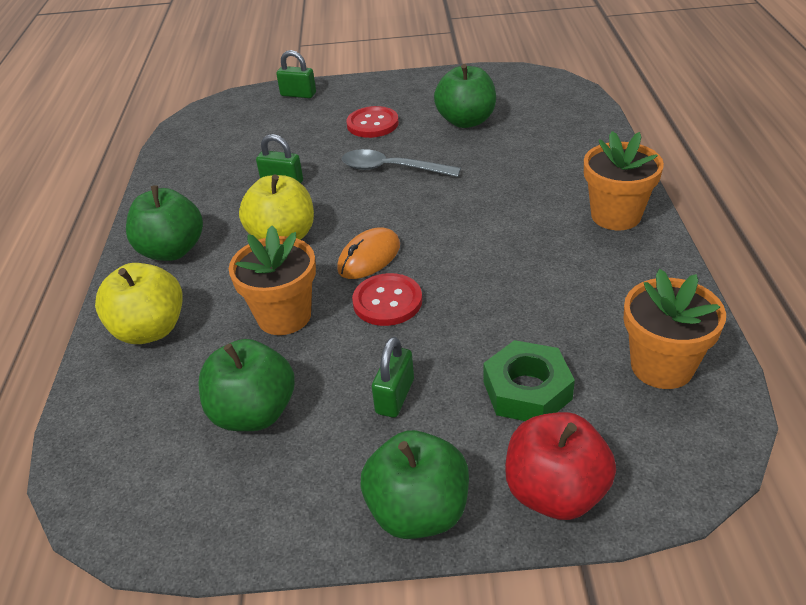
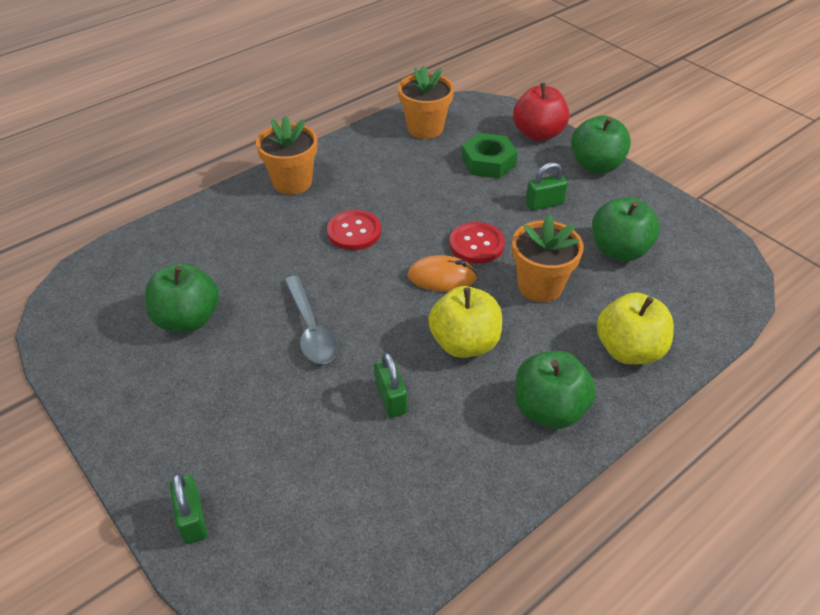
camera: 130 degrees left, 5 degrees up
(372, 124) = (232, 392): red button -> red button (354, 232)

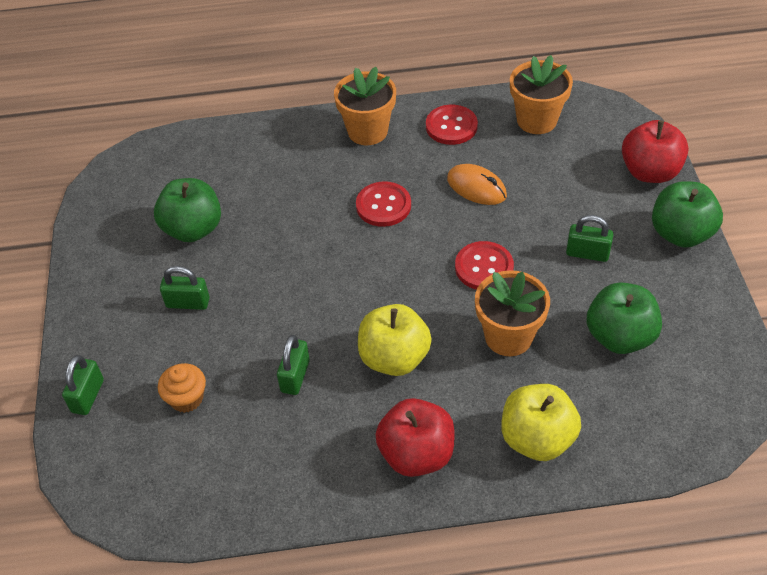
camera: 35 degrees right, 5 degrees up
(234, 384) = (188, 303): none -> green padlock
(301, 469) = (186, 398): none -> orange cupcake
(311, 329) = (279, 283): grey spoon -> none
(361, 155) = (451, 126): none -> red button
(442, 277) = (425, 286): orange mouse -> orange mouse (476, 187)
(488, 162) = (569, 184): green nut -> none
(549, 409) = (416, 454): green apple -> red apple

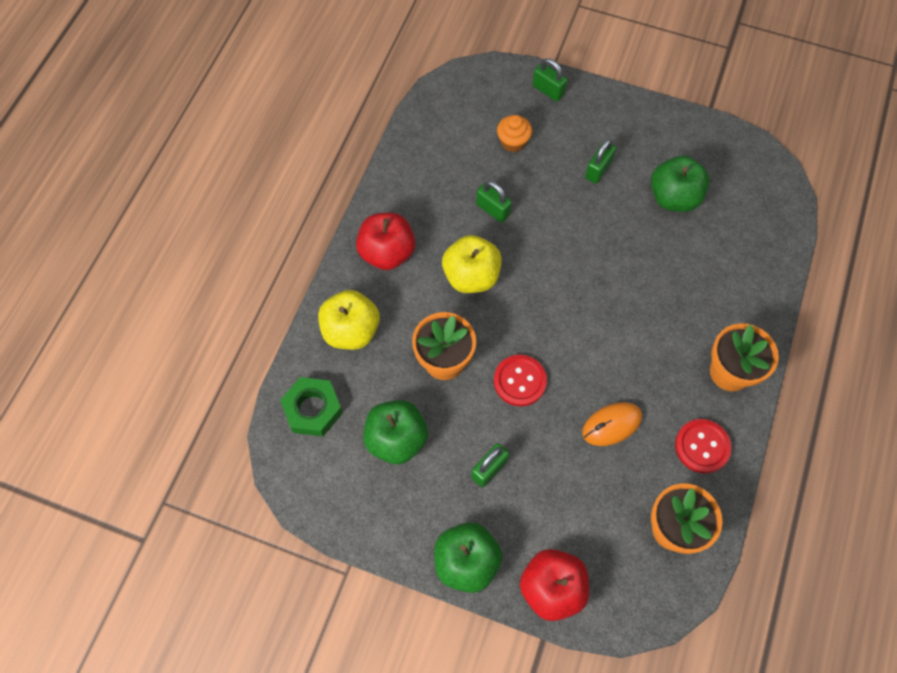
camera: 115 degrees right, 15 degrees up
(383, 205) = (628, 341): red button -> none
(650, 426) = (313, 409): none -> green nut

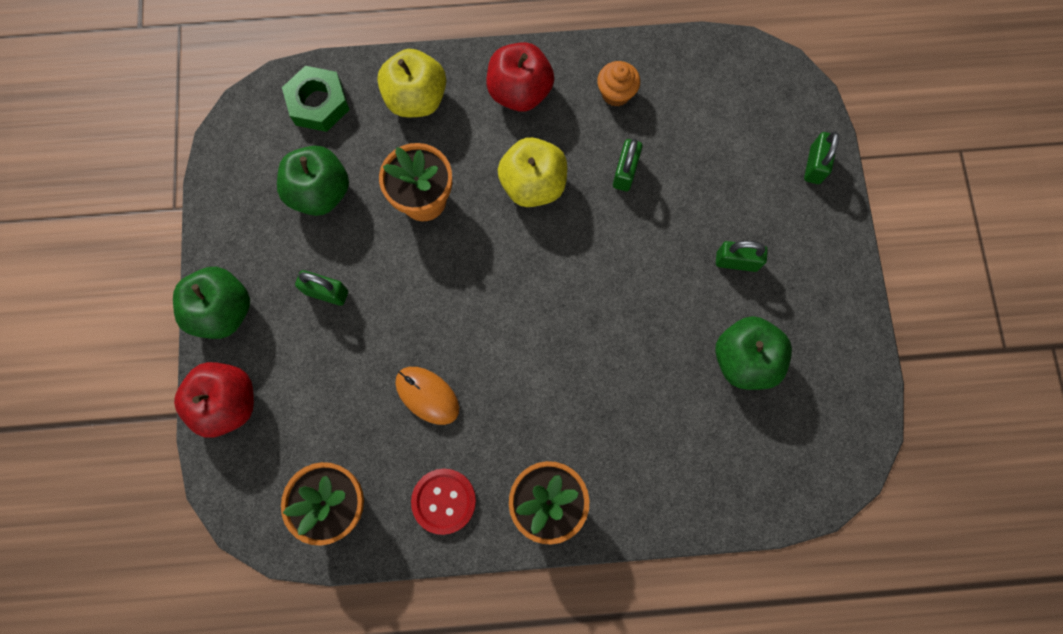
camera: 65 degrees right, 10 degrees up
(513, 142) = (723, 156): orange cupcake -> orange cupcake (616, 93)
(519, 381) = (435, 282): red button -> none

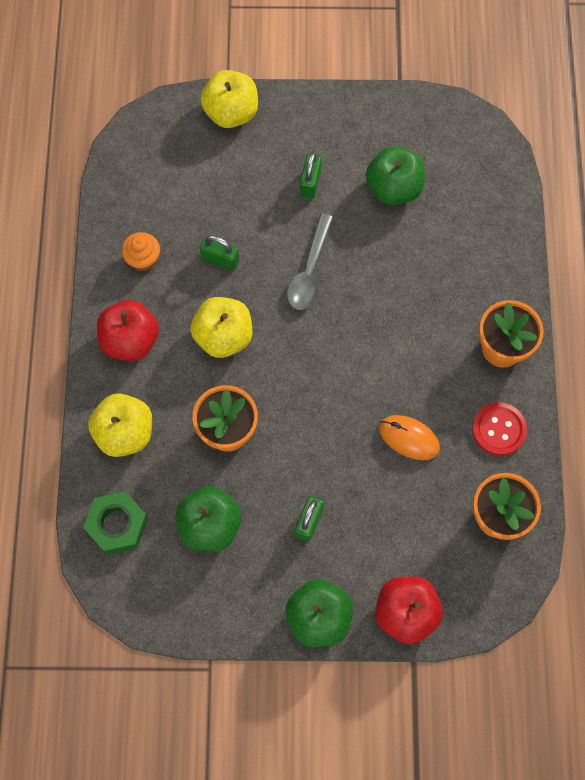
camera: 85 degrees left, 5 degrees down
(427, 395) = (409, 438): orange mouse -> orange mouse turned 75 degrees clockwise
(622, 270) = (309, 271): none -> grey spoon
(815, 165) = (231, 112): green padlock -> yellow apple

